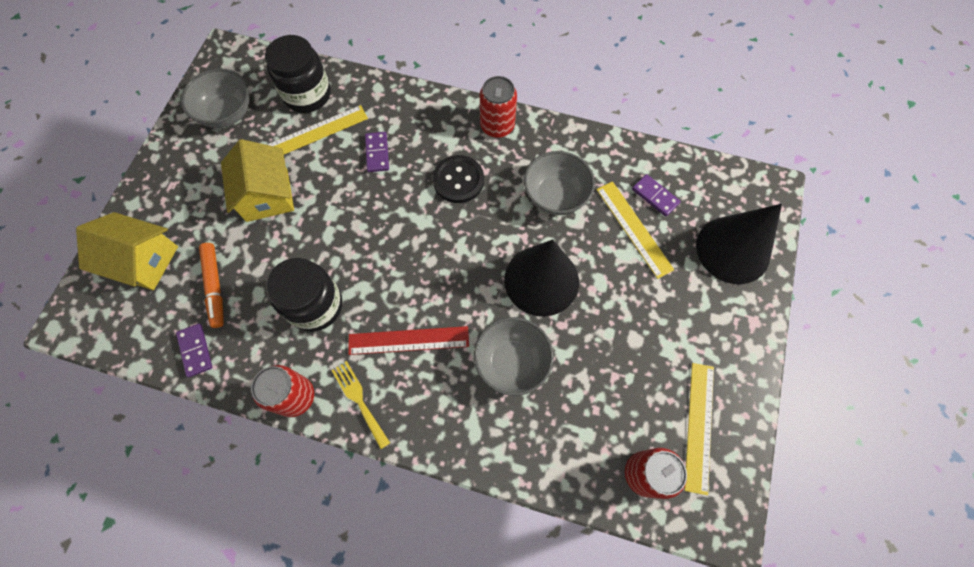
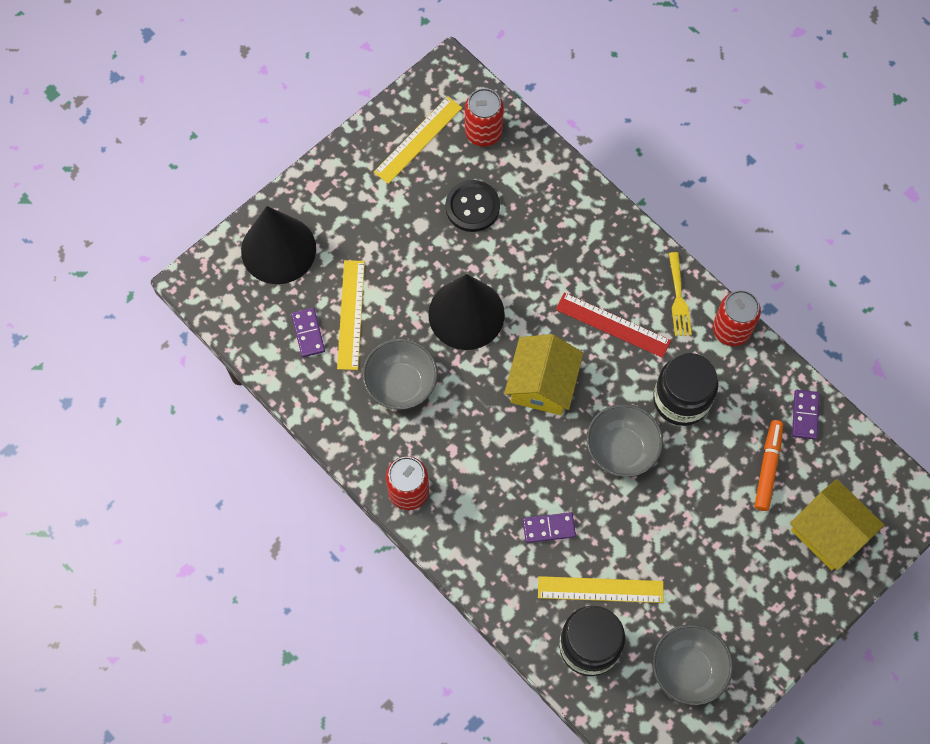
camera: 150 degrees left, 0 degrees up
(267, 195) = (682, 540): yellow house -> yellow house (542, 384)
(377, 153) = (549, 528): purple domino -> purple domino turned 60 degrees clockwise
(458, 180) = (483, 452): black button -> black button (472, 207)
(512, 362) = (535, 261): grey bowl -> grey bowl (621, 449)

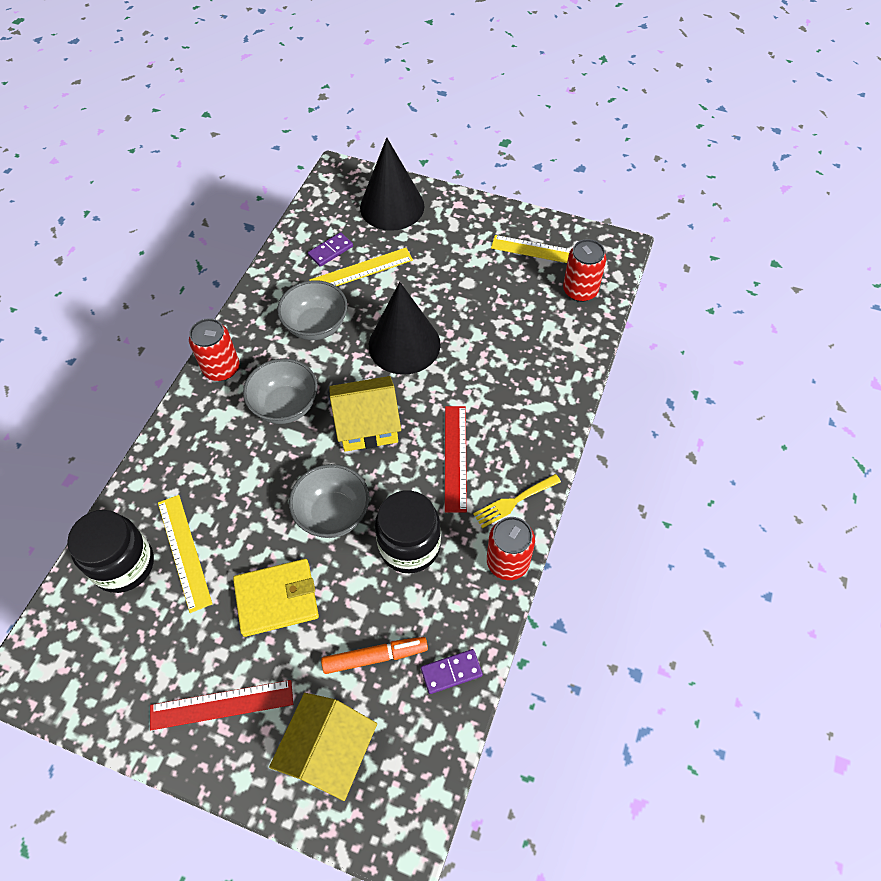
camera: 65 degrees right, 10 degrees down
(472, 207) = (506, 310): black button -> none
(549, 528) = (229, 485): purple domino -> none
(682, 526) = (277, 599): none -> yellow wallet
(688, 669) = (126, 664): grey bowl -> grey bowl (285, 406)
(756, 602) = (222, 704): none -> red ruler

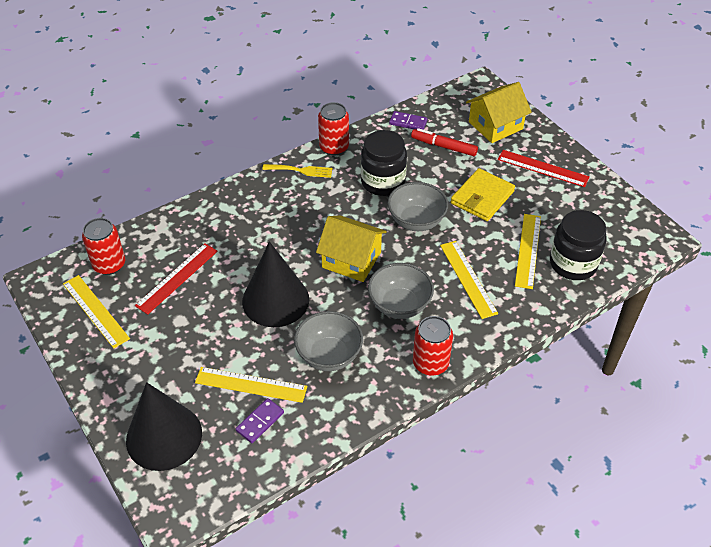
camera: 145 degrees left, 10 degrees down
(233, 475) = (468, 278): none -> yellow ruler
(277, 599) = (482, 197): yellow wallet -> yellow wallet turned 75 degrees counterclockwise
(331, 251) = (260, 421): purple domino -> purple domino turned 45 degrees counterclockwise
(375, 657) = (444, 146): orange marker -> red marker
(455, 457) = (312, 210): red ruler -> red ruler (177, 278)

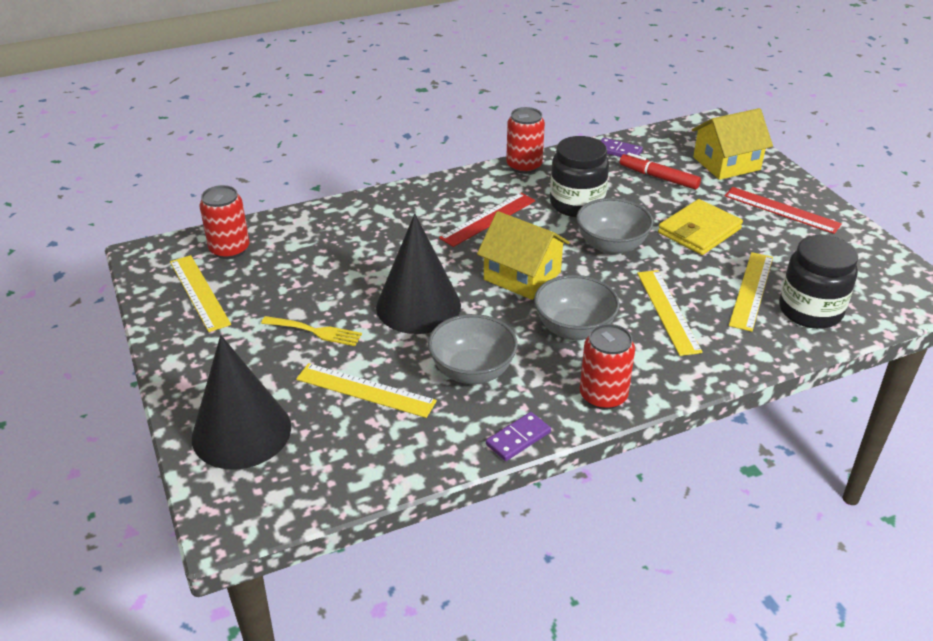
camera: 10 degrees right, 10 degrees down
(177, 278) = (305, 271): red ruler -> red ruler (488, 219)
(260, 421) = (366, 432): purple domino -> purple domino (518, 438)
(301, 170) = (479, 184): yellow fork -> yellow fork (315, 331)

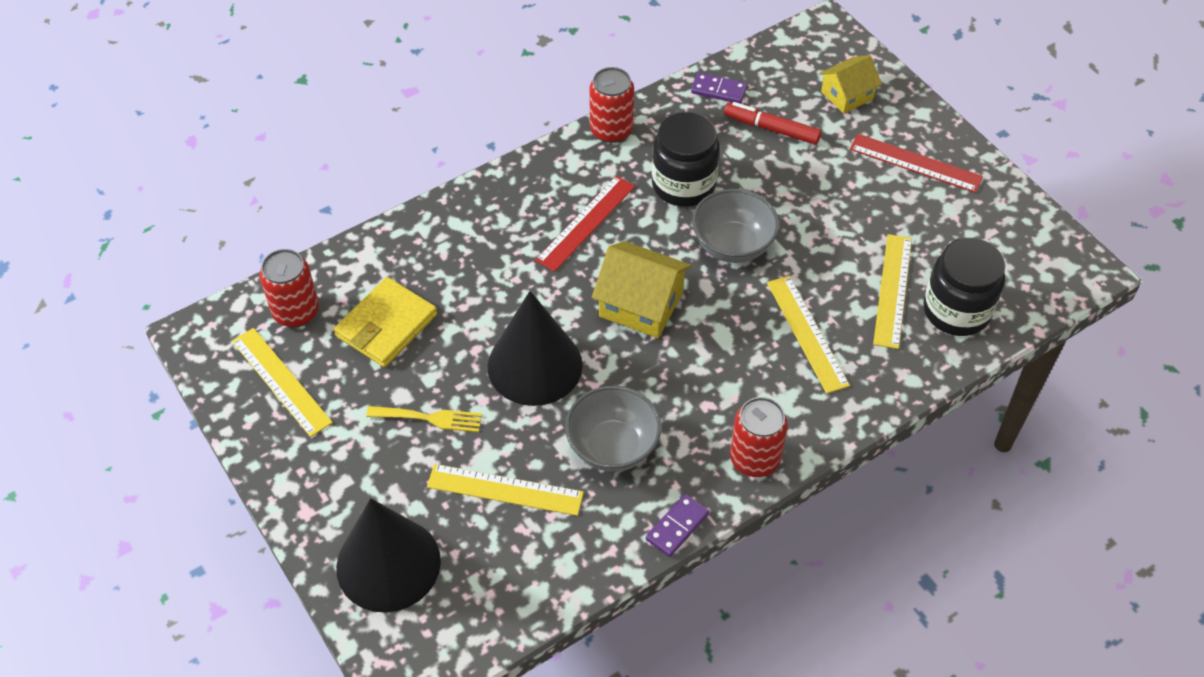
camera: 10 degrees left, 15 degrees up
(574, 329) = (710, 373): grey bowl -> none
(699, 231) = (827, 209): yellow wallet -> yellow wallet (386, 325)
(726, 163) = (847, 95): yellow house -> yellow house, size x0.66

